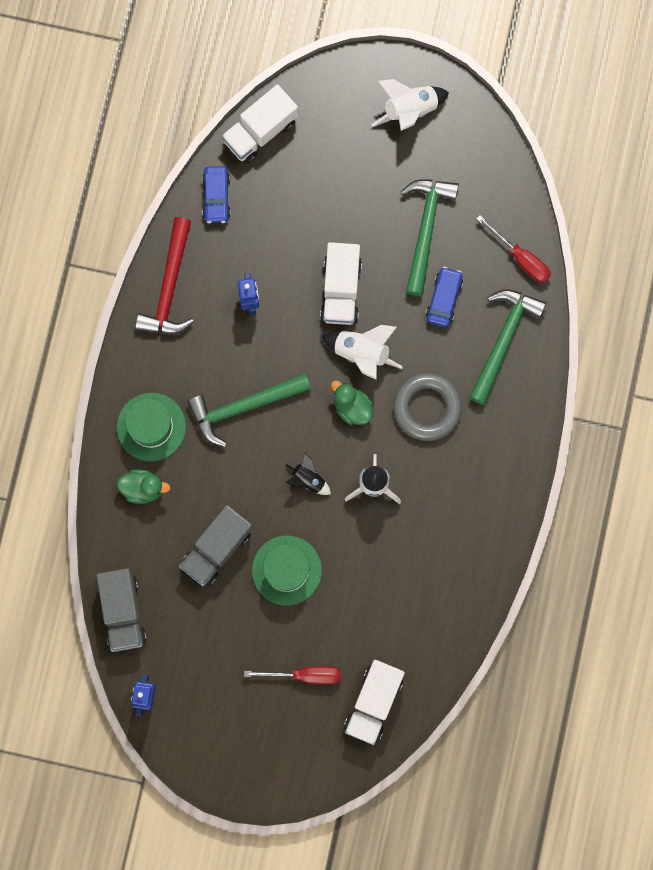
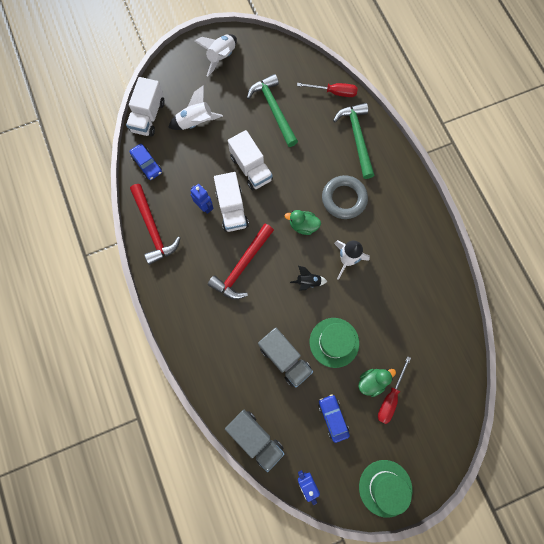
camera: 35 degrees left, 5 degrees down
(143, 488) = (216, 353): green duck -> green duck (372, 381)
(151, 427) = (196, 314): green hat -> green hat (385, 488)
(217, 549) = (285, 358): grey truck -> grey truck turned 45 degrees counterclockwise
(243, 407) = (242, 266): green hammer -> red hammer
(305, 675) = (390, 397): red screwdriver -> red screwdriver turned 150 degrees clockwise
(362, 353) = (287, 193): white rocket -> white rocket (196, 122)
(373, 703) = (441, 385): white truck -> white truck (232, 209)
(444, 299) = (310, 137): blue car -> blue car (333, 418)

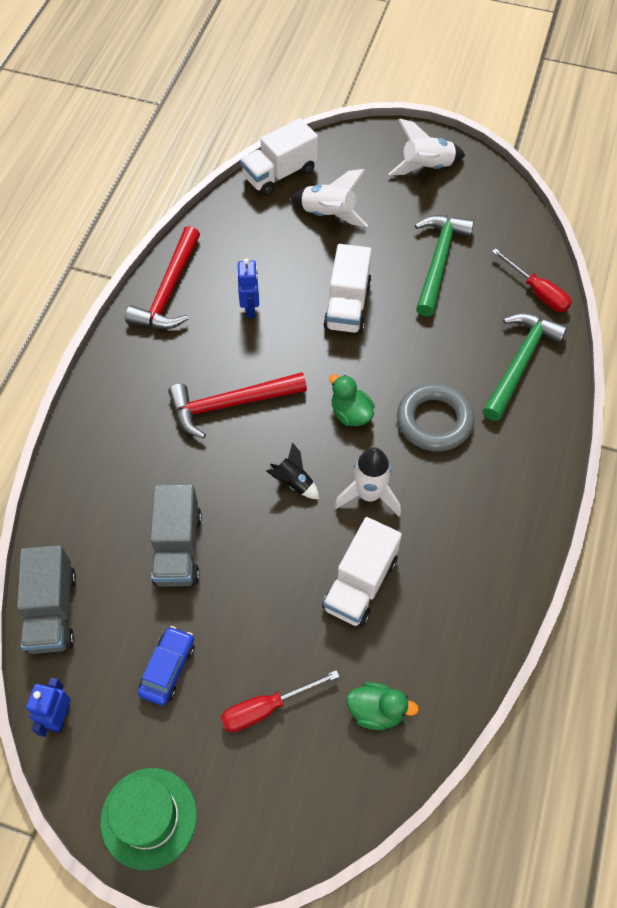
camera: 40 degrees right, 15 degrees down
(147, 164) = (229, 221): blue car -> none
(232, 209) = (281, 333): white truck -> white truck (360, 584)
(334, 342) = (258, 579): green hat -> none
(372, 381) = (261, 667): green duck -> green duck (376, 711)

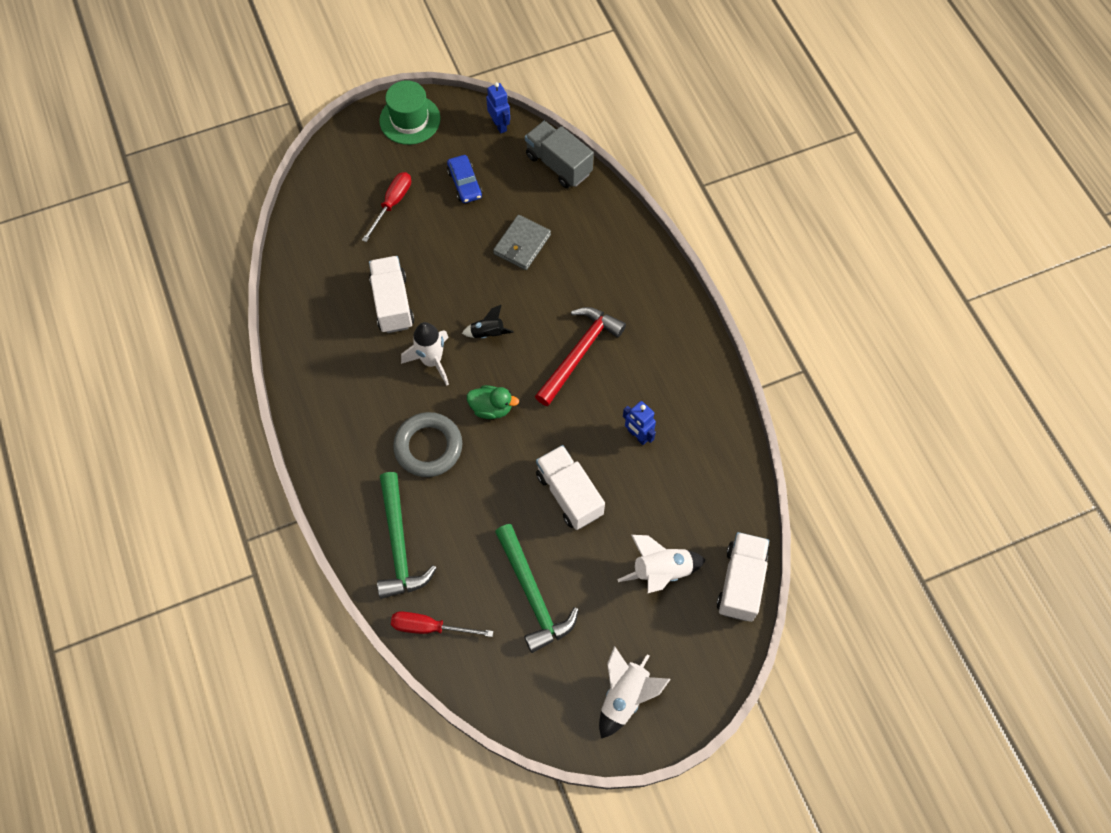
camera: 140 degrees right, 5 degrees up
(169, 291) = (710, 404): red hammer -> none
(178, 548) = (522, 244): grey truck -> grey wallet
(376, 711) = (328, 245): green duck -> none

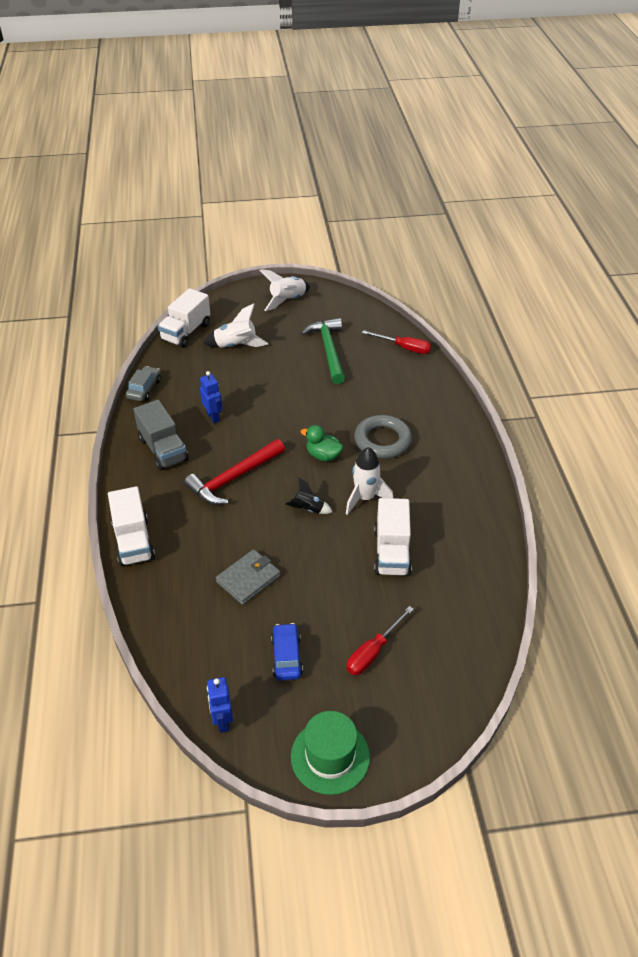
camera: 165 degrees left, 20 degrees down
(399, 544) = (417, 390): green hammer -> none
(558, 164) = (175, 655): grey truck -> grey truck (163, 449)
(569, 494) = (282, 394): white truck -> white truck (133, 541)
(741, 460) = (144, 389): none -> grey car

